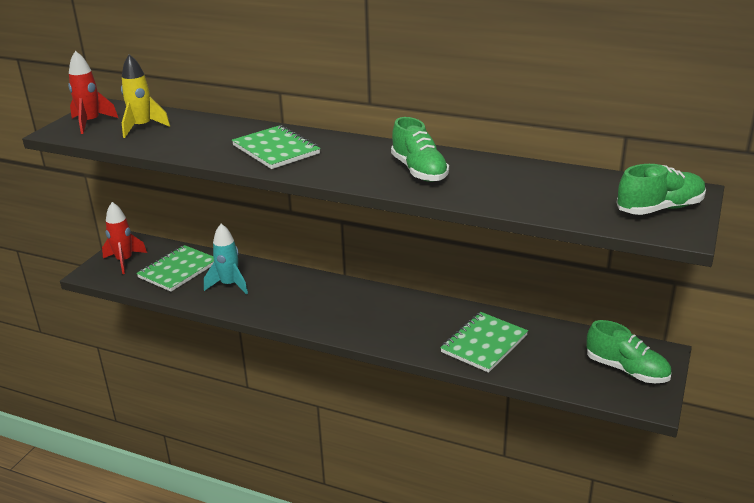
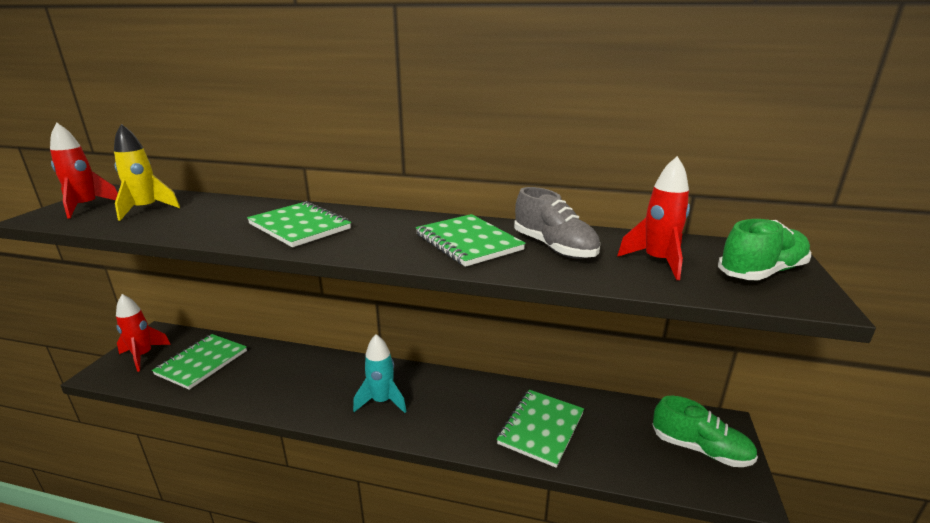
camera: 10 degrees left, 5 degrees down
(229, 285) = (257, 376): turquoise rocket -> turquoise rocket (382, 401)
(419, 171) = (468, 242): green shoe -> green notebook
(492, 179) = (554, 247): none -> grey shoe
(575, 196) = (657, 262): none -> red rocket

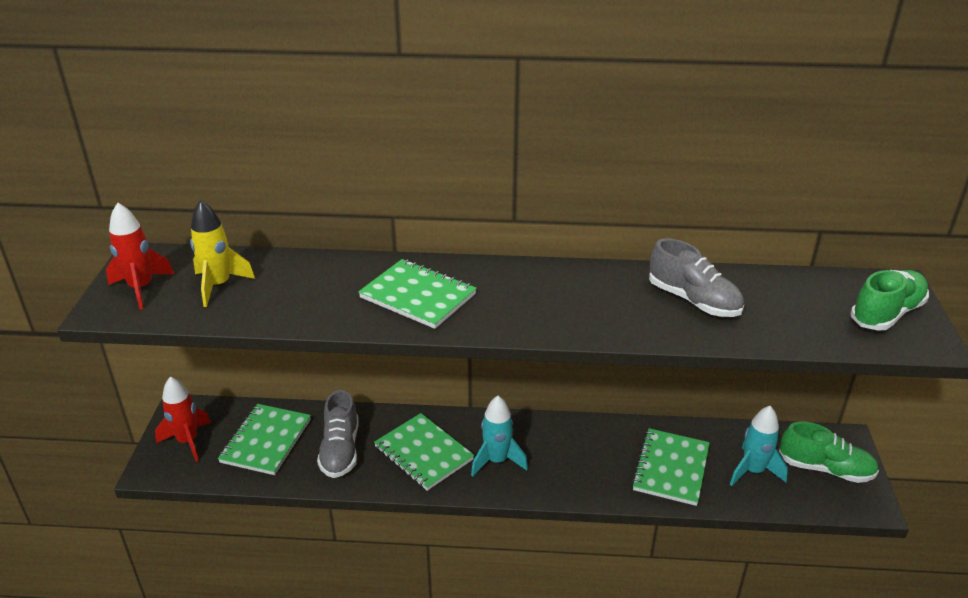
camera: 10 degrees left, 10 degrees up
(255, 376) = (340, 450): none -> grey shoe
(468, 242) = (607, 302): green notebook -> green notebook (423, 453)
(623, 441) = (753, 471): none -> turquoise rocket
(657, 262) = (794, 310): red rocket -> none

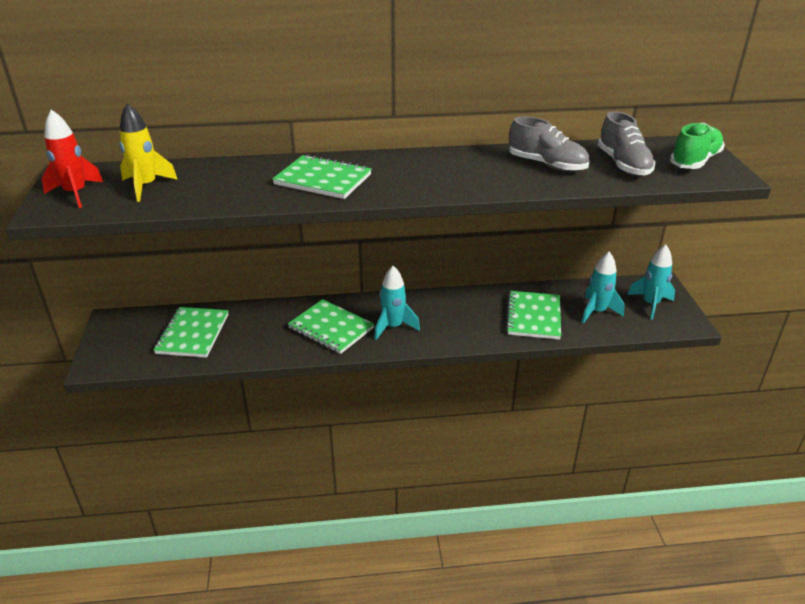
camera: 10 degrees left, 0 degrees up
(188, 441) = (123, 342): red rocket -> none
(340, 450) = (259, 333): grey shoe -> grey shoe (623, 164)
(825, 468) = (650, 304): green shoe -> turquoise rocket

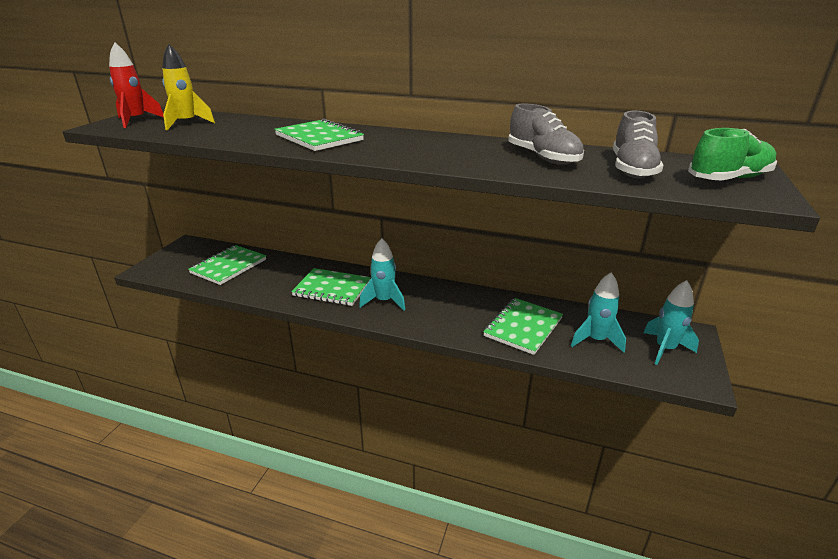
camera: 25 degrees right, 5 degrees down
(331, 328) = (332, 289): green notebook -> green notebook turned 45 degrees counterclockwise

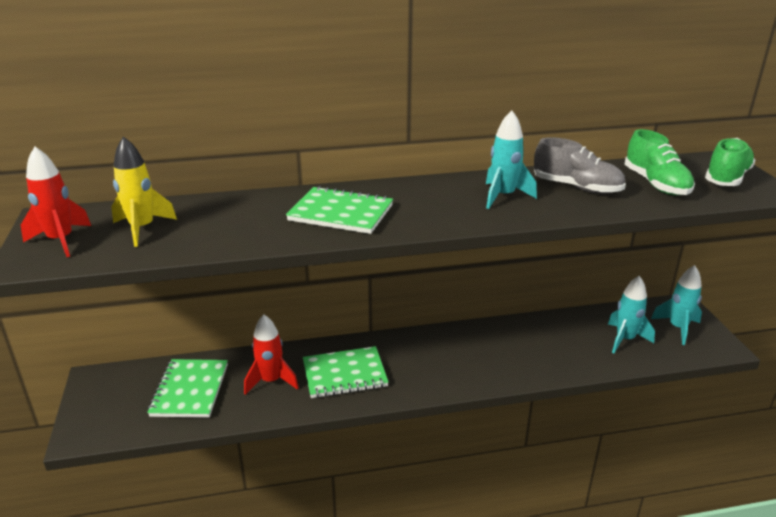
camera: 30 degrees left, 0 degrees up
(281, 277) = (271, 381): none -> red rocket
(384, 301) = (412, 368): turquoise rocket -> turquoise rocket (503, 196)
(523, 327) = (560, 349): green notebook -> none
(632, 169) = (656, 184): grey shoe -> green shoe

